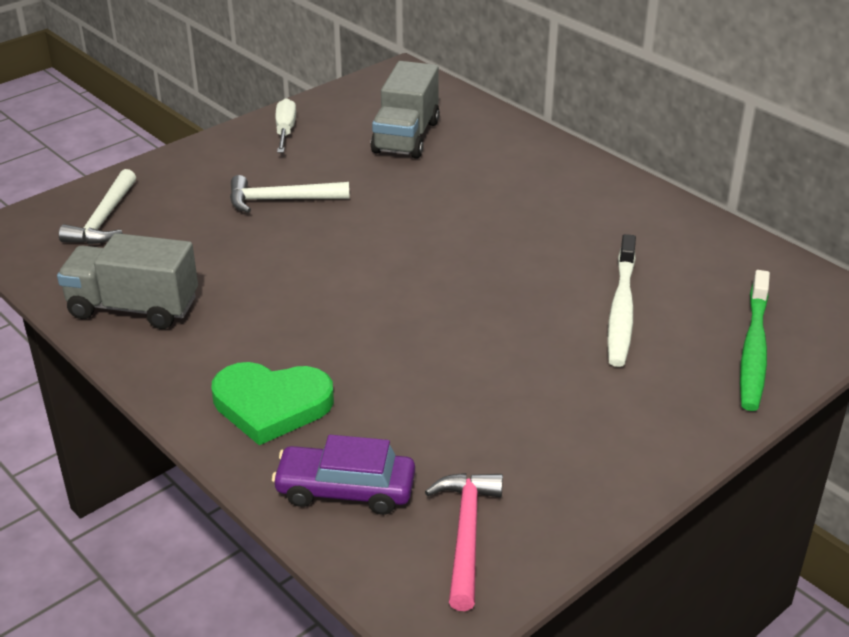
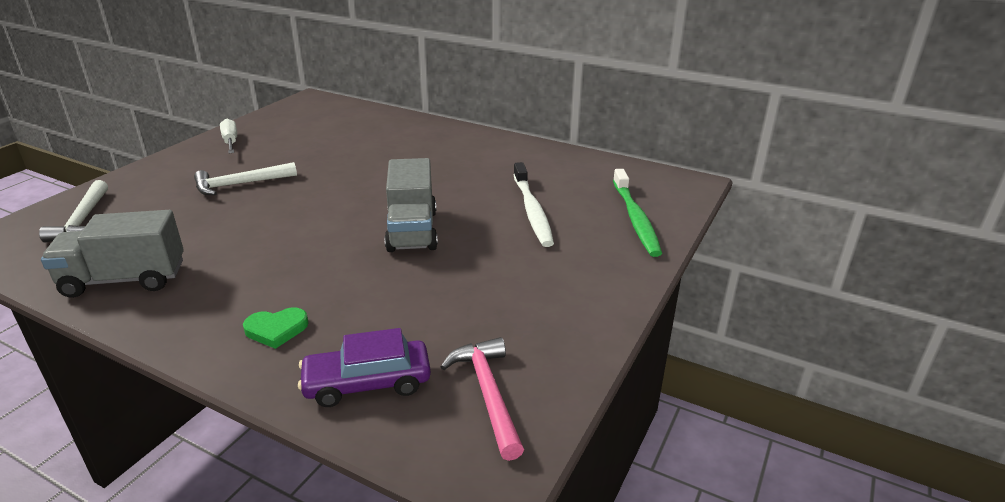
camera: 20 degrees left, 5 degrees down
(271, 405) = (276, 329): green heart -> green heart, size x0.56
(406, 137) = (327, 133): grey truck -> grey truck (412, 231)

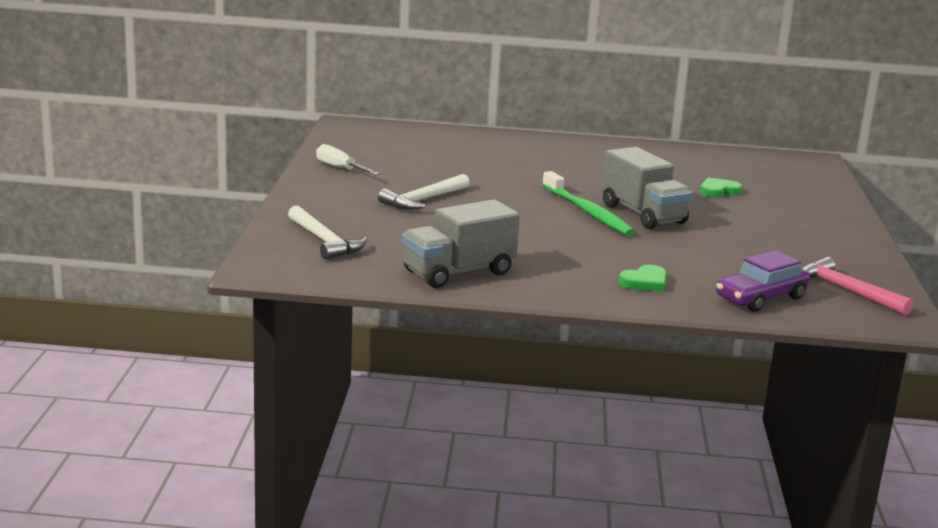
camera: 25 degrees left, 10 degrees down
(532, 211) = (718, 191): white toothbrush -> green heart
(635, 219) = (806, 187): green toothbrush -> green toothbrush (588, 212)

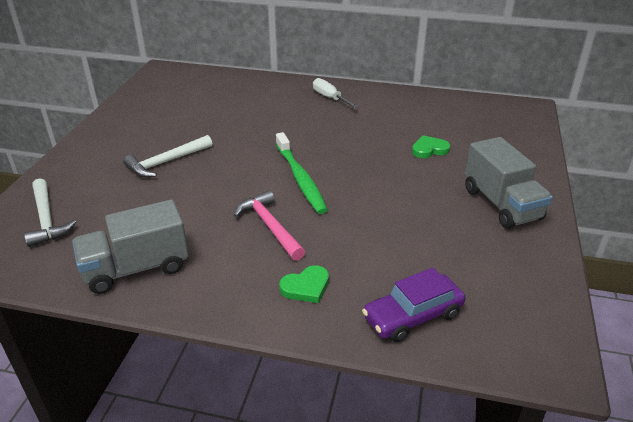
camera: 10 degrees right, 15 degrees up
(340, 168) = (123, 122): white screwdriver -> white screwdriver (330, 98)
(643, 214) = (348, 182): grey truck -> grey truck (501, 204)
(847, 291) = (507, 305): pink hammer -> pink hammer (270, 226)

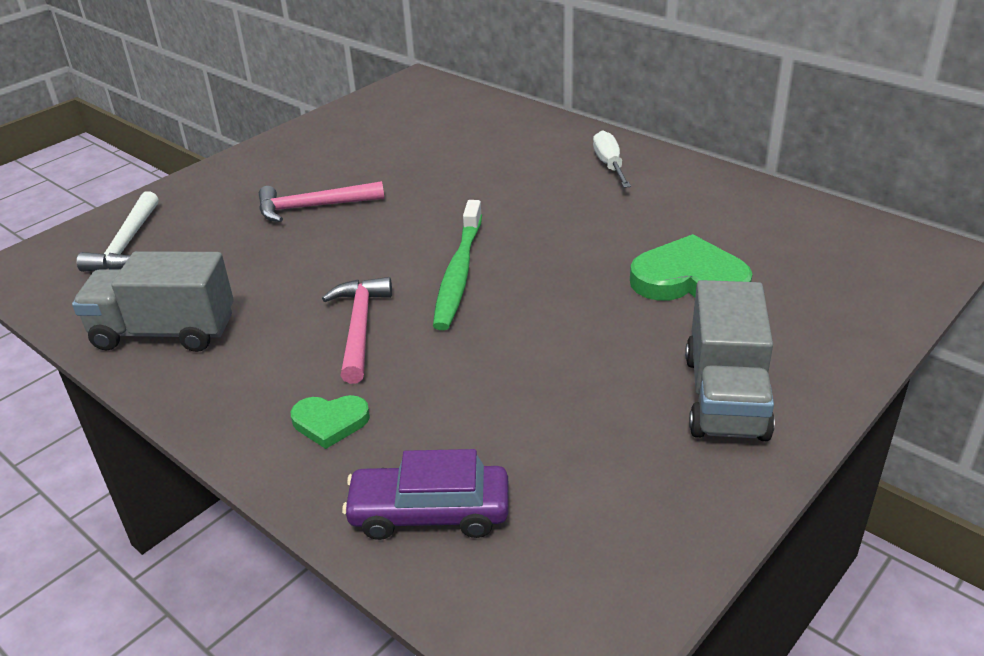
camera: 30 degrees right, 0 degrees up
(166, 162) = (313, 207): white hammer -> pink hammer
(429, 149) = (689, 279): green heart -> green heart, size x1.78

